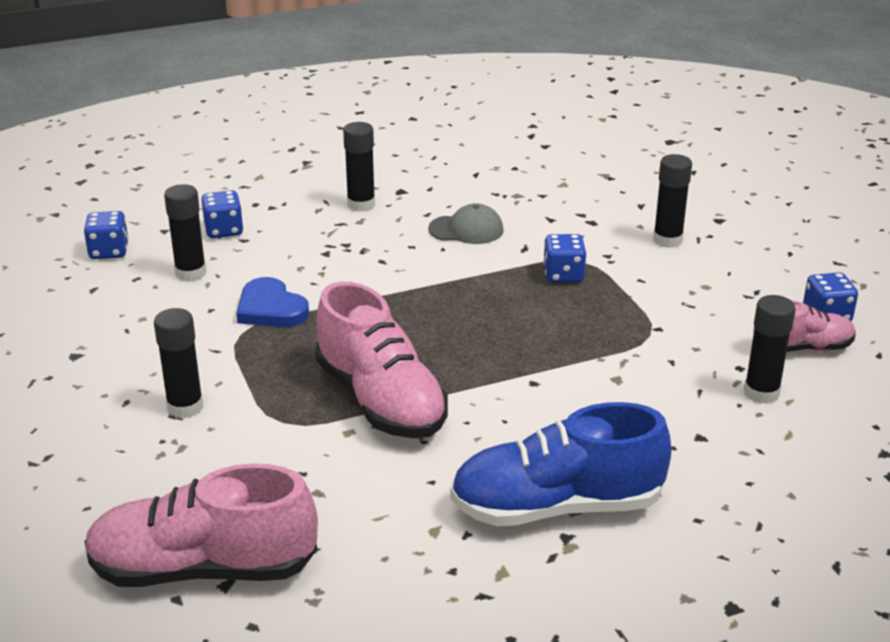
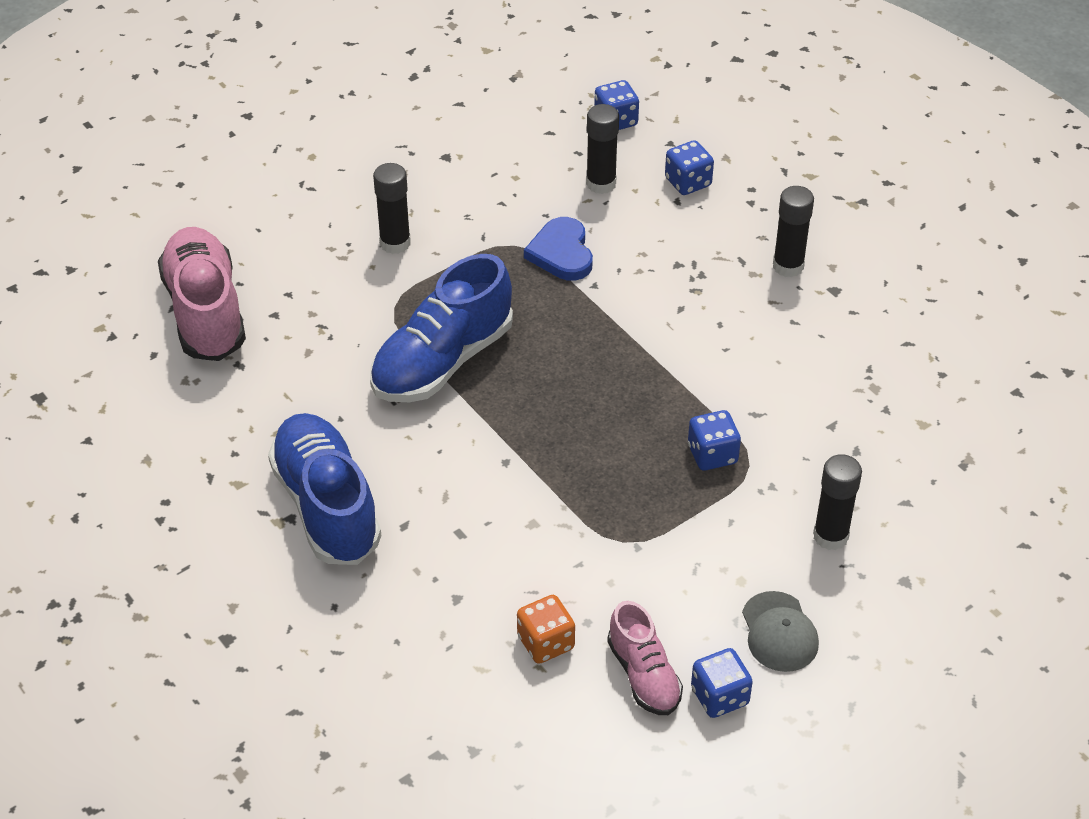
camera: 75 degrees right, 15 degrees up
(271, 309) = (561, 253): blue heart -> blue heart turned 45 degrees counterclockwise
(380, 400) = (442, 361): pink shoe -> blue shoe
(466, 230) = (773, 359): grey cap -> grey cap (779, 632)
(761, 393) = (546, 642): black glue stick -> orange dice

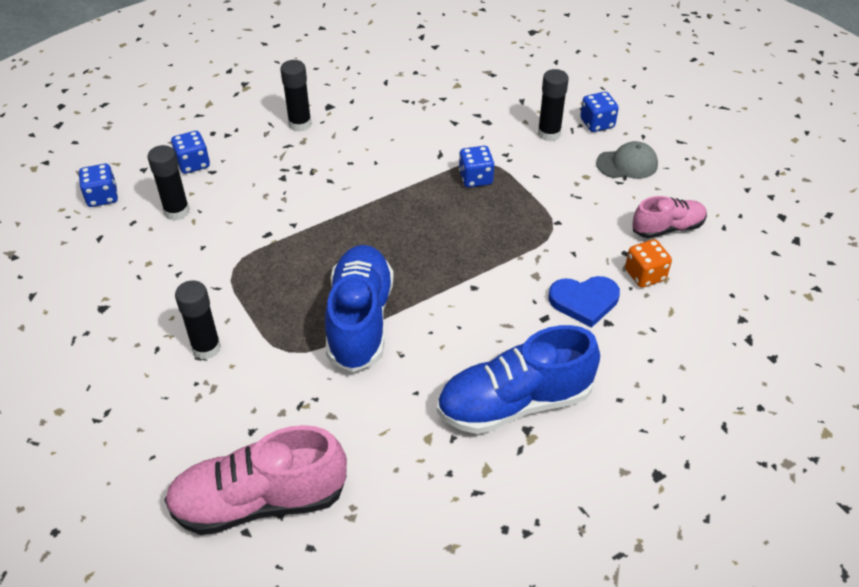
camera: 85 degrees left, 0 degrees up
(442, 361) = (360, 320): blue shoe -> blue shoe turned 135 degrees counterclockwise
(561, 253) = (251, 240): blue heart -> blue heart (584, 301)
(719, 696) = (680, 195): blue dice -> blue dice (597, 123)

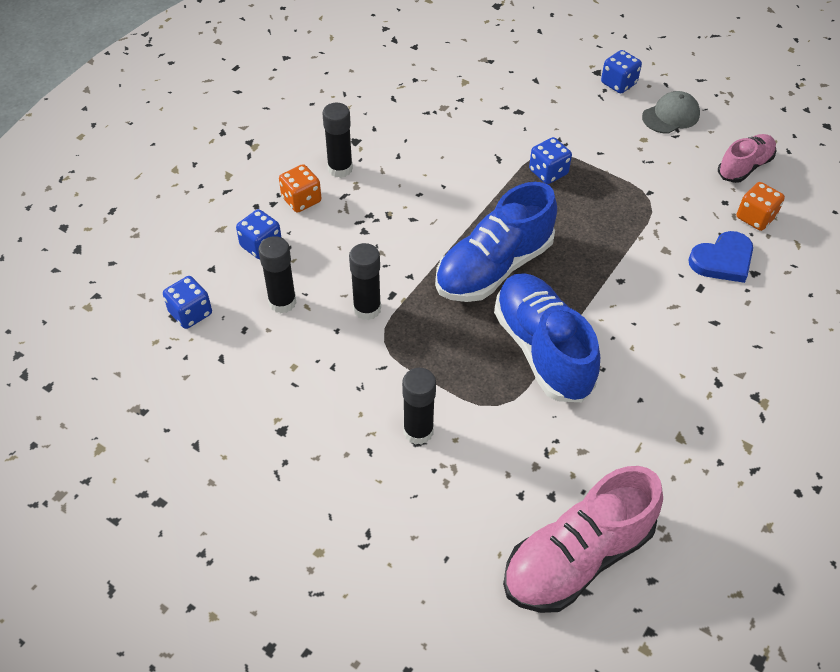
camera: 25 degrees left, 5 degrees up
(251, 139) = (301, 200): none -> orange dice
(515, 403) = (729, 376): blue shoe -> blue shoe (494, 267)
(549, 134) = (583, 107): black glue stick -> black glue stick (367, 309)

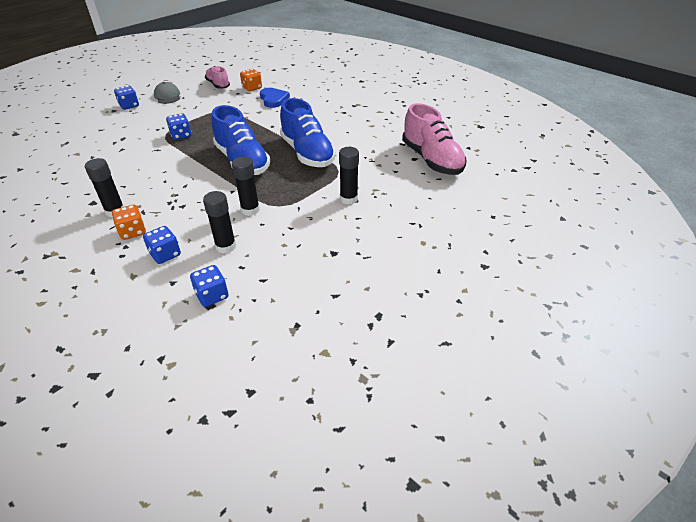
camera: 80 degrees left, 10 degrees down
(542, 350) = (307, 153): blue shoe -> blue shoe turned 105 degrees counterclockwise

